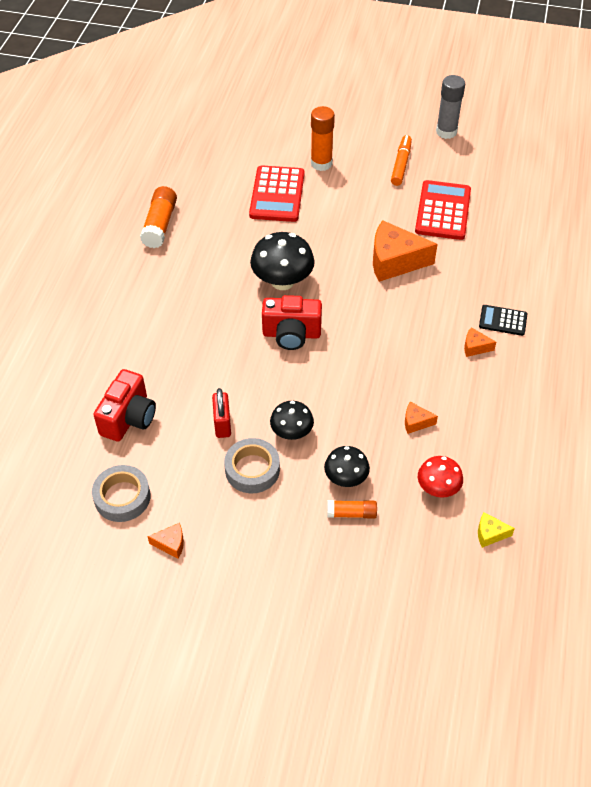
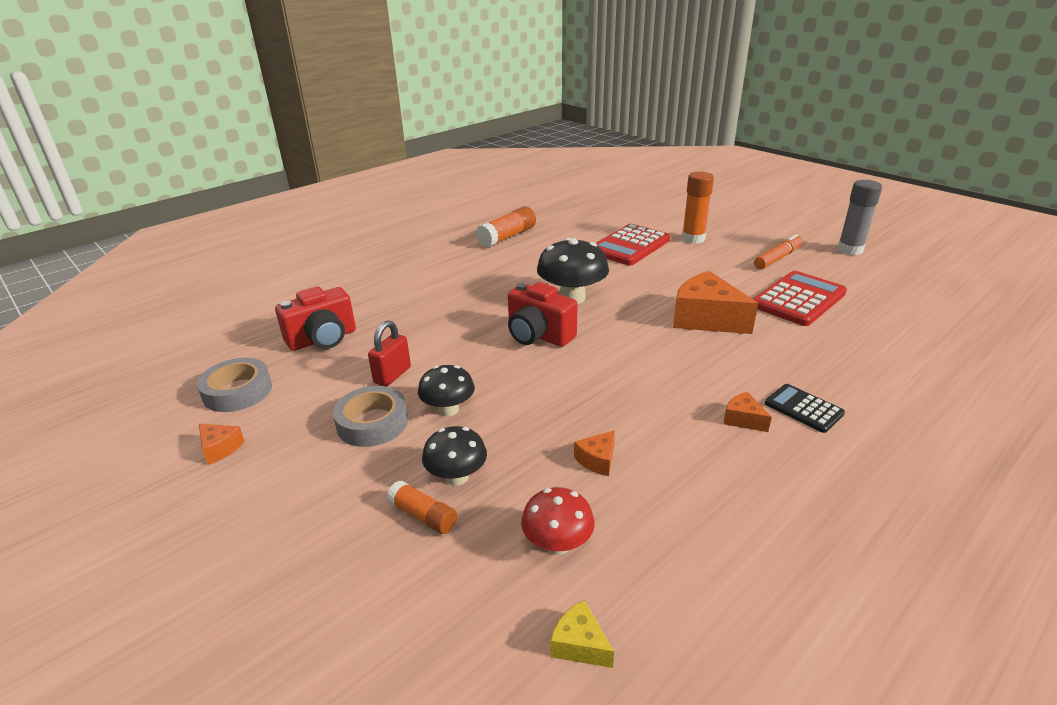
camera: 35 degrees right, 20 degrees down
(416, 422) = (597, 460): orange cheese -> orange cheese turned 90 degrees counterclockwise

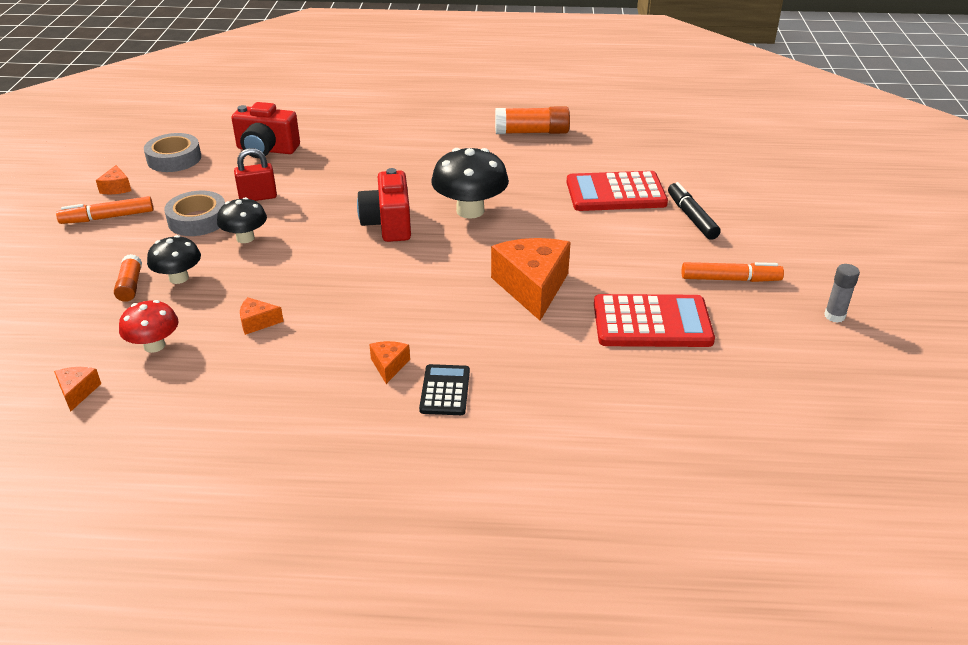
camera: 45 degrees right, 5 degrees up
(266, 478) = (107, 217): none -> orange marker
(579, 644) = (77, 392): yellow cheese -> orange cheese
(693, 239) = (691, 217): orange glue stick -> black marker
(850, 250) = (834, 316): grey glue stick -> grey glue stick, size x0.60

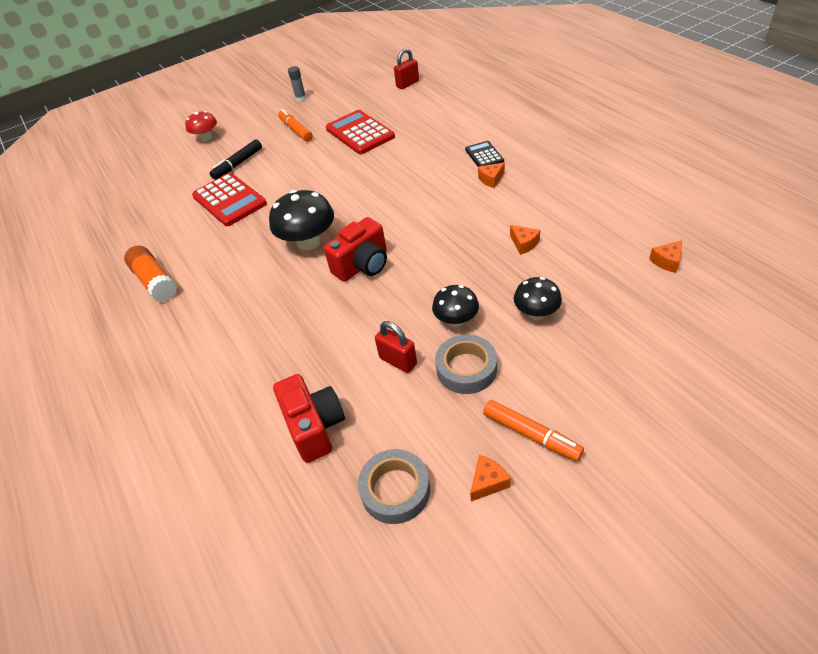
camera: 120 degrees left, 10 degrees up
(130, 285) = (574, 329): orange glue stick -> none
(154, 345) = (597, 266): red mushroom -> red mushroom (206, 138)
(445, 390) = (484, 156): black calculator -> black calculator turned 105 degrees clockwise
(532, 287) = (370, 176): orange cheese -> none
(764, 436) = (407, 84): none -> red padlock

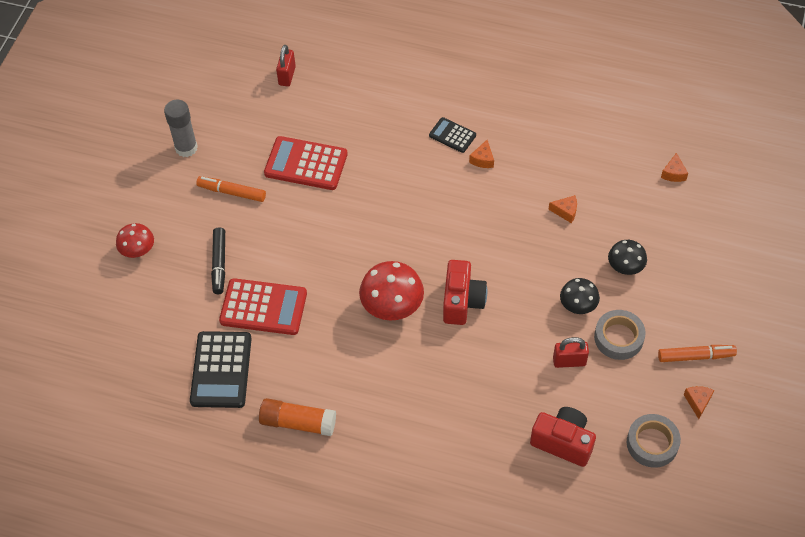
camera: 45 degrees left, 10 degrees up
(158, 223) = (221, 370): none -> black calculator
(301, 99) = (186, 148): grey glue stick -> grey glue stick, size x1.68
(308, 242) = (392, 306): black mushroom -> red mushroom

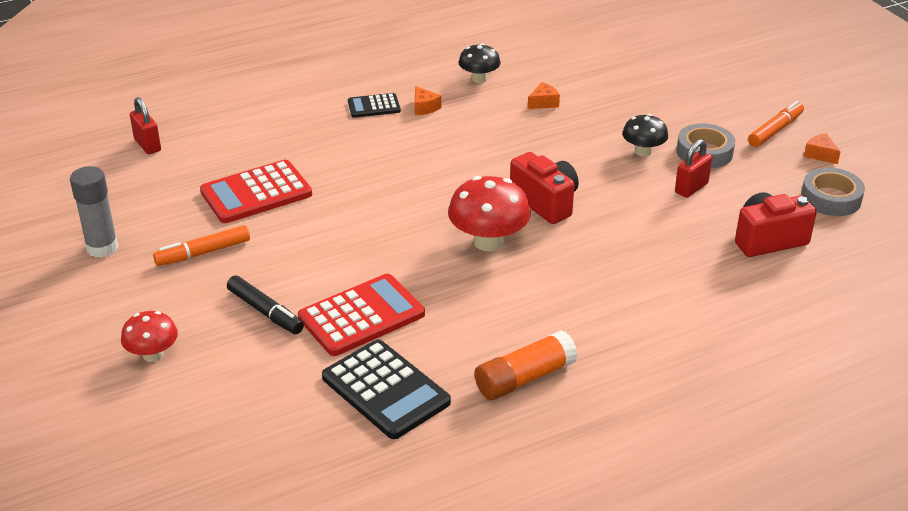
camera: 45 degrees left, 20 degrees down
(625, 267) = (642, 110): black mushroom -> black mushroom (479, 79)
(673, 173) = (591, 41): orange cheese -> none

